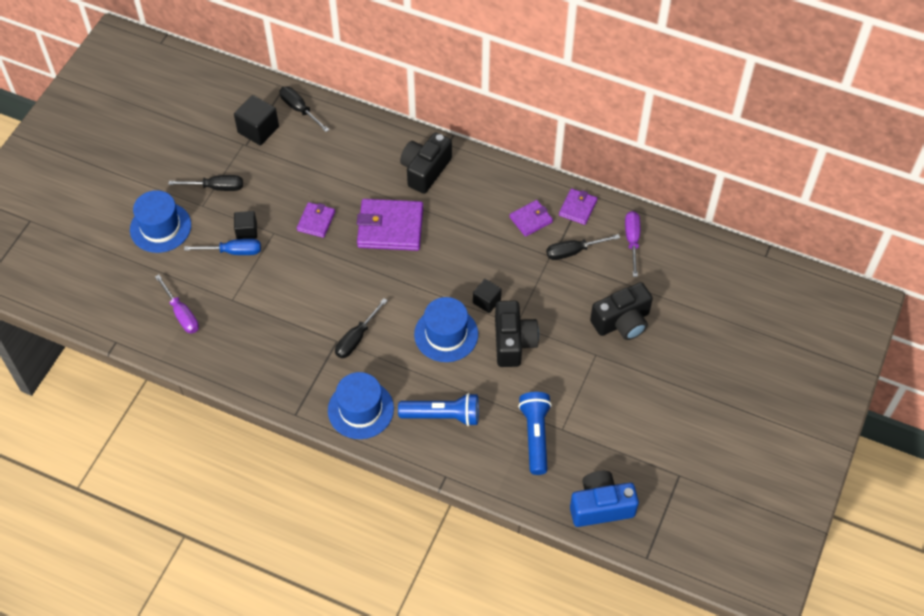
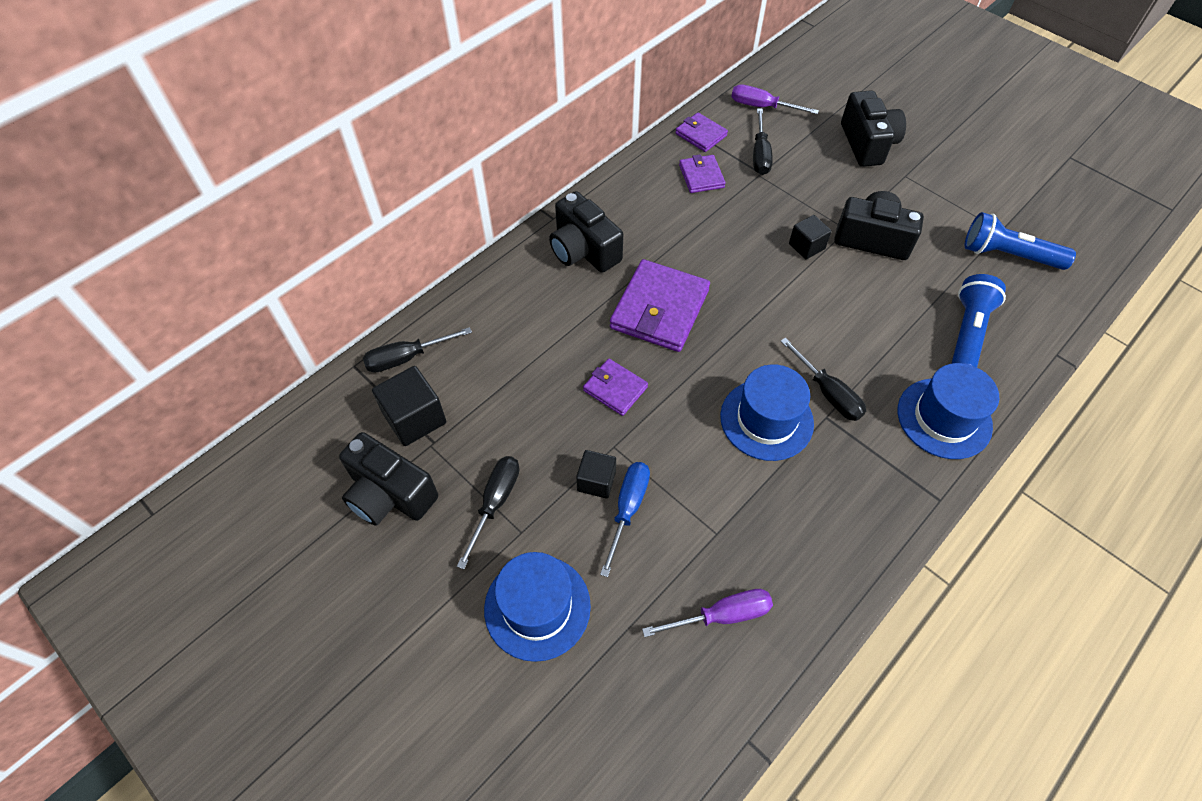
camera: 70 degrees left, 0 degrees up
(205, 137) = (389, 494): none -> black camera
(446, 334) = (845, 297): blue hat -> blue hat (766, 419)
(600, 506) = (1107, 227): blue camera -> none

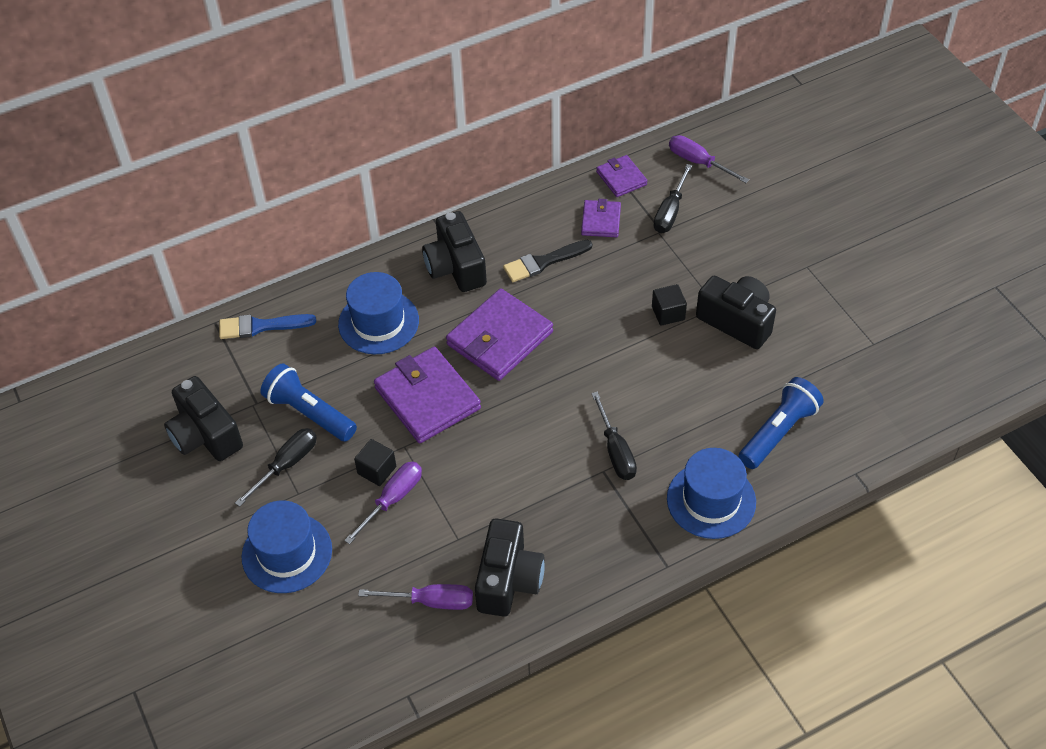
camera: 20 degrees right, 5 degrees down
(407, 358) = (261, 326): black screwdriver -> blue brush
(414, 418) = (248, 379): black cube -> none
(615, 389) = (427, 398): purple wallet -> purple wallet, size x1.84
(627, 509) = (393, 499): blue screwdriver -> purple screwdriver
(666, 226) = (543, 262): none -> black brush
(766, 419) = (548, 459): blue hat -> blue hat (378, 322)
(867, 144) = (786, 225): black camera -> black camera (508, 580)
(1008, 255) = (865, 369): blue flashlight -> blue flashlight (309, 413)

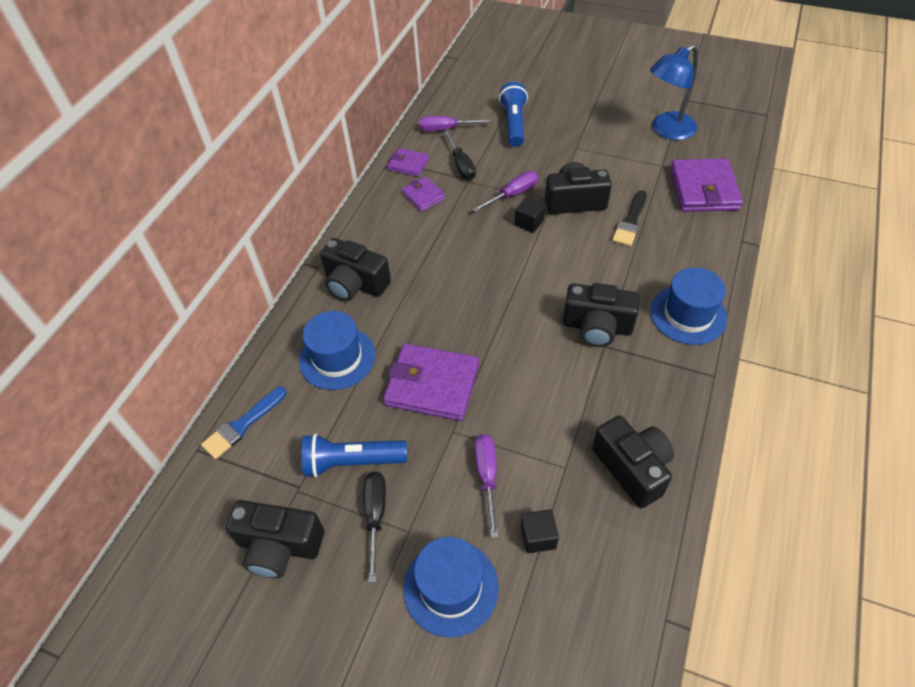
camera: 40 degrees left, 0 degrees up
(377, 470) = (451, 464): black cube -> black cube (538, 537)
(431, 601) = (599, 530): purple screwdriver -> purple screwdriver (513, 194)
(499, 338) = (438, 309): purple wallet -> purple wallet (703, 189)
(543, 262) = (414, 243): black brush -> black brush (630, 221)
(616, 451) = (597, 327): black screwdriver -> black camera
(778, 432) = (674, 247): blue flashlight -> blue flashlight (514, 124)
(929, 310) = (667, 130): none -> blue lamp

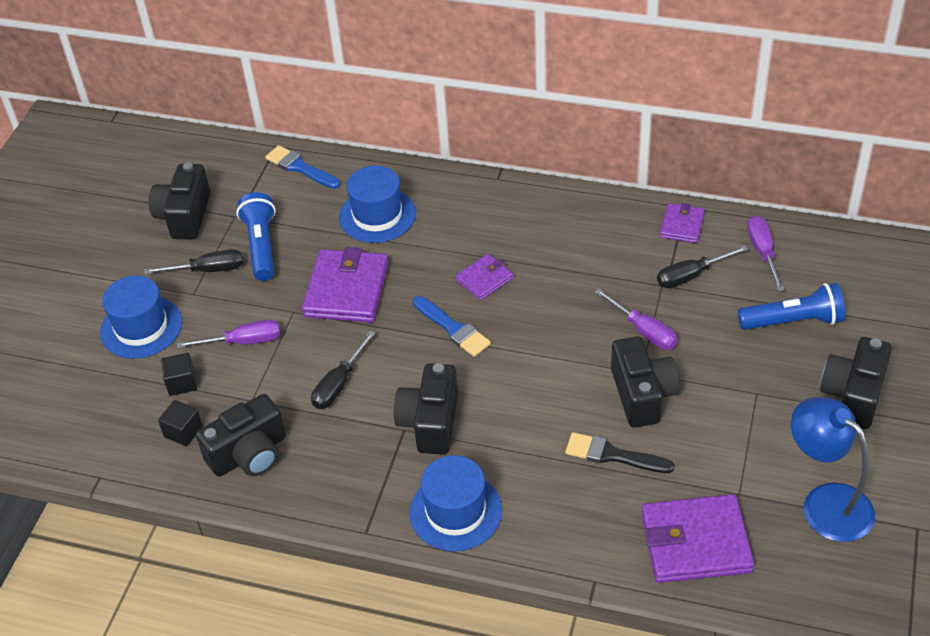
camera: 85 degrees right, 5 degrees down
(355, 284) = (476, 211): black camera -> black camera (853, 395)
(423, 196) = (625, 247): purple wallet -> purple wallet (484, 279)
(494, 307) = (453, 329): none -> blue brush
(529, 223) = (594, 350): black cube -> black cube (183, 431)
(550, 393) = (339, 384): none -> black screwdriver

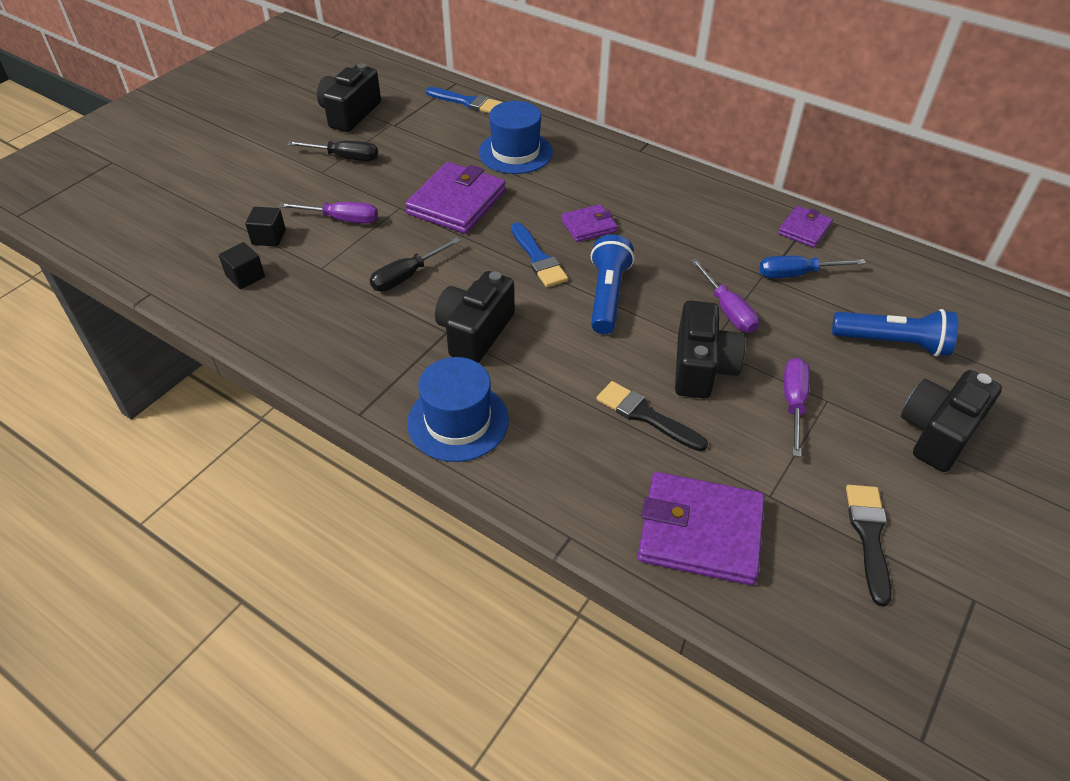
camera: 15 degrees right, 0 degrees up
(141, 327) = (262, 186): blue hat -> none
(249, 454) = (292, 312): black camera -> none
(261, 246) = (401, 151): blue flashlight -> blue flashlight (607, 296)
(300, 168) = (467, 102): blue brush -> blue brush turned 150 degrees clockwise
(691, 276) = (796, 274): black screwdriver -> blue screwdriver
(762, 252) = (881, 272): purple screwdriver -> purple screwdriver (793, 403)
(825, 502) = (869, 536): blue lamp -> black brush

